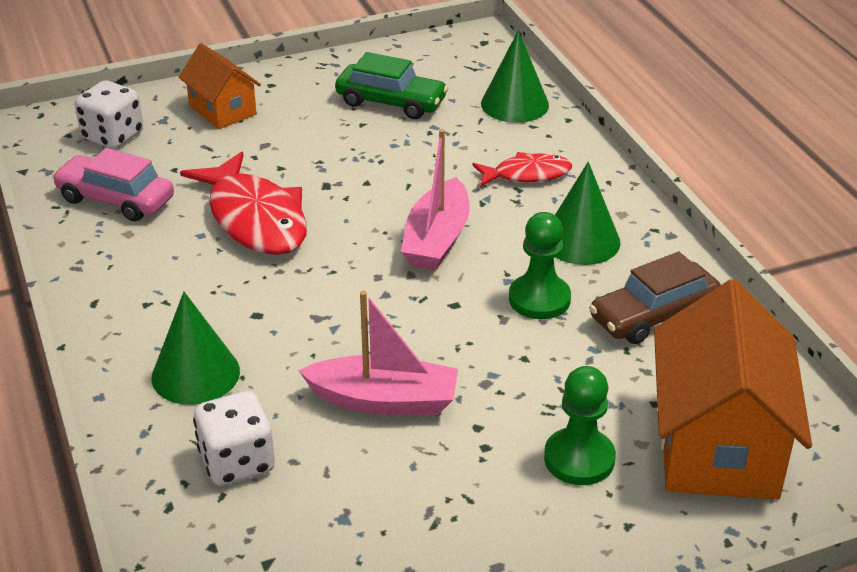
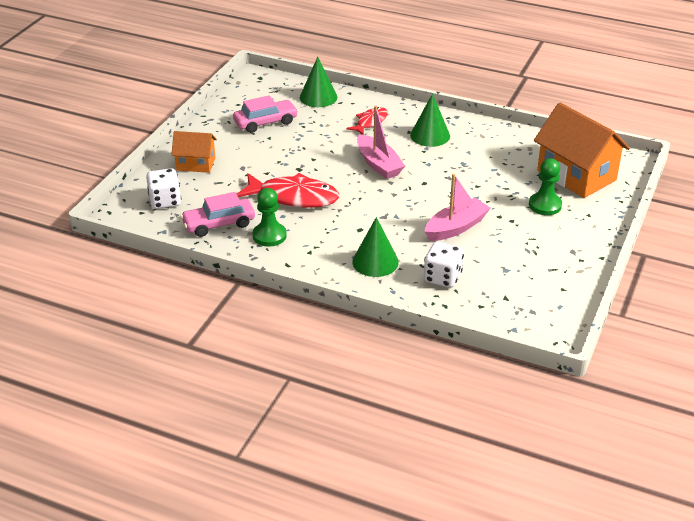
camera: 45 degrees left, 0 degrees up
(391, 102) = (265, 122): green car -> pink car
(539, 299) = (449, 164): green pawn -> green pawn (269, 236)
(653, 315) = (495, 147): brown car -> none

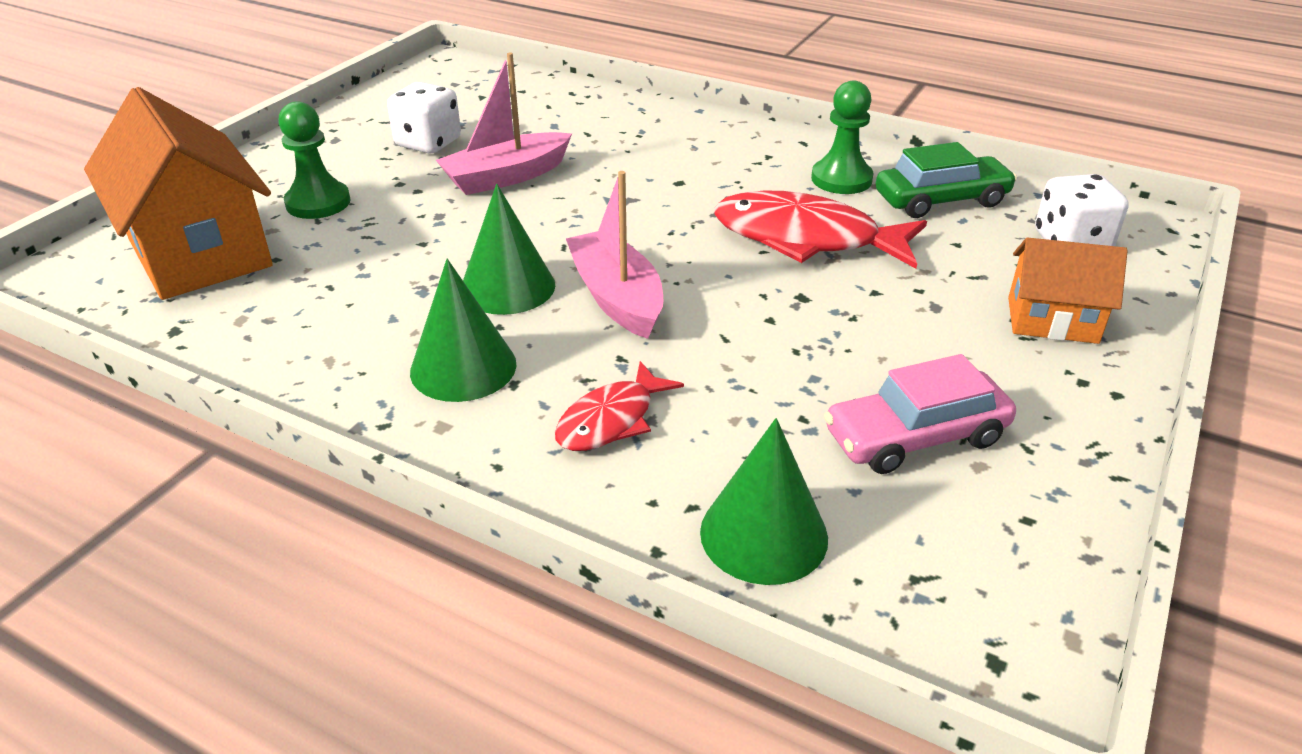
camera: 175 degrees left, 0 degrees up
(219, 224) = (941, 200): pink car -> green car
(375, 262) = (660, 139): green cone -> green cone (507, 287)
(442, 277) = (561, 118): white dice -> white dice (428, 143)

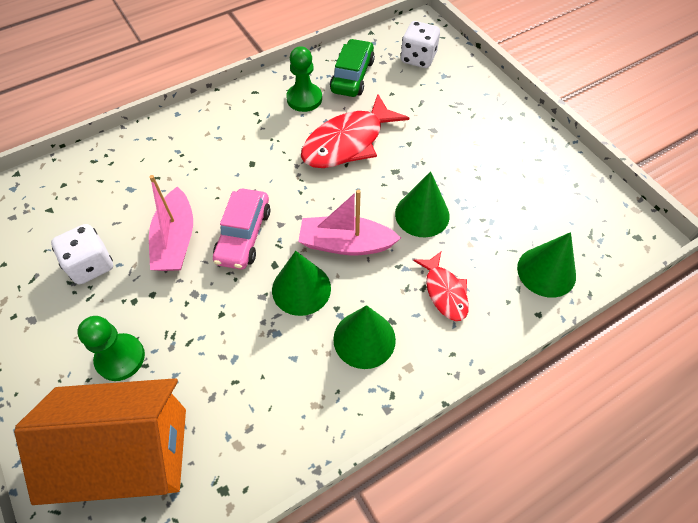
camera: 60 degrees left, 20 degrees up
(744, 349) = (422, 214): none -> green cone
(915, 437) = (514, 189): pink car -> pink car (244, 235)
(1052, 320) = (467, 100): orange house -> none

